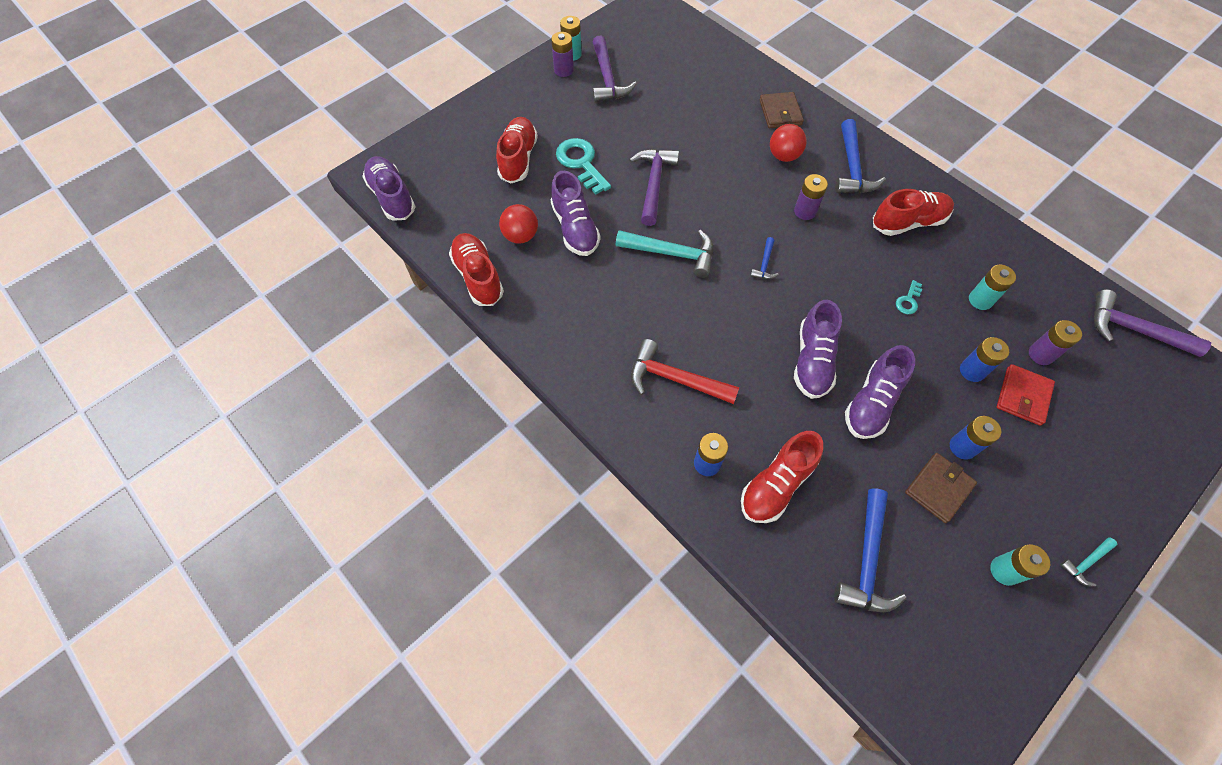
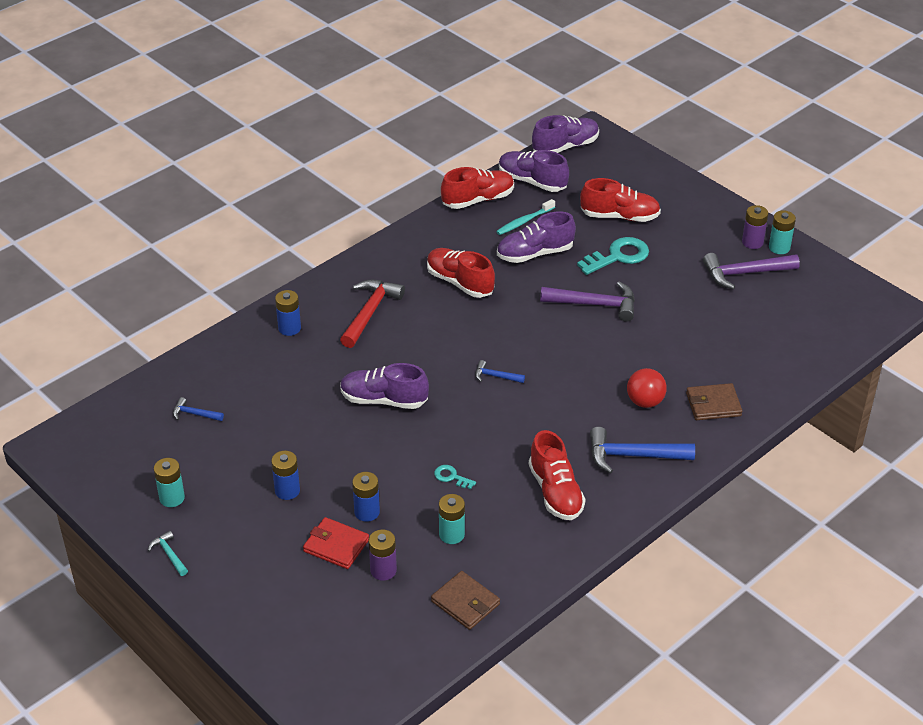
camera: 90 degrees right, 20 degrees down
(520, 236) = (524, 221): red ball -> turquoise toothbrush
(672, 254) = (506, 314): turquoise hammer -> none
(776, 485) = (266, 367): red shoe -> red shoe (460, 282)
(805, 211) = (566, 411): purple battery -> none
(867, 560) = (194, 414): blue hammer -> blue hammer, size x0.51
(872, 403) = (337, 435): purple shoe -> purple shoe (532, 181)
(938, 488) = (250, 468): brown wallet -> brown wallet (465, 602)
(1133, 330) = (411, 659): purple hammer -> none

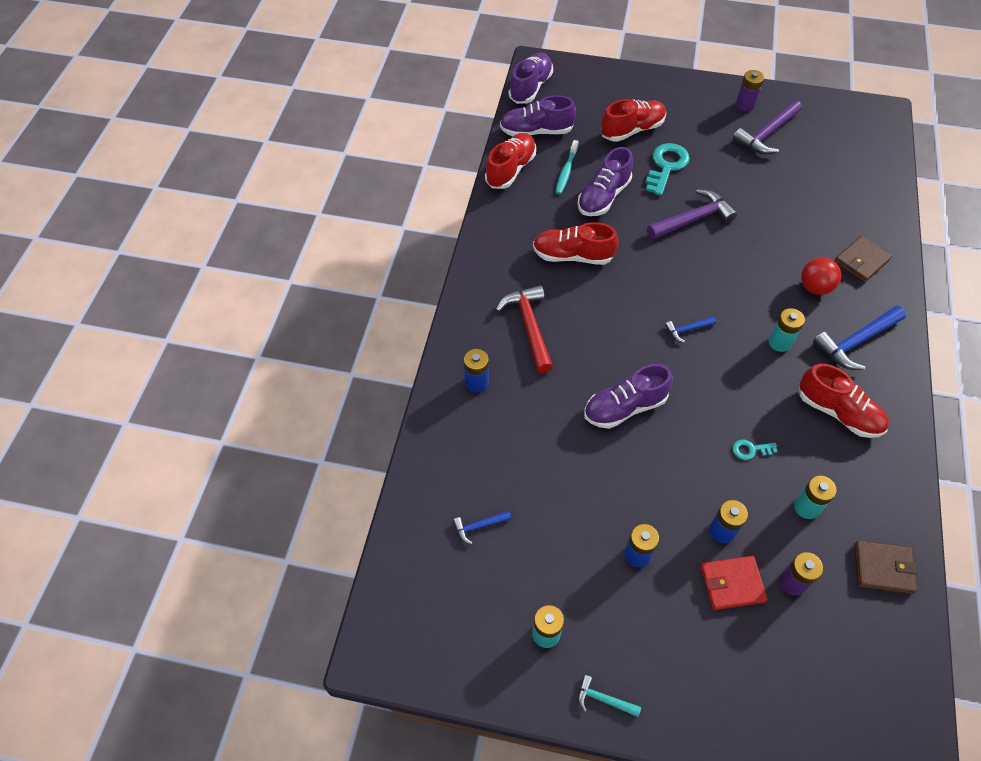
camera: 35 degrees left, 15 degrees up
(779, 247) = (766, 100): turquoise battery -> turquoise battery (779, 342)

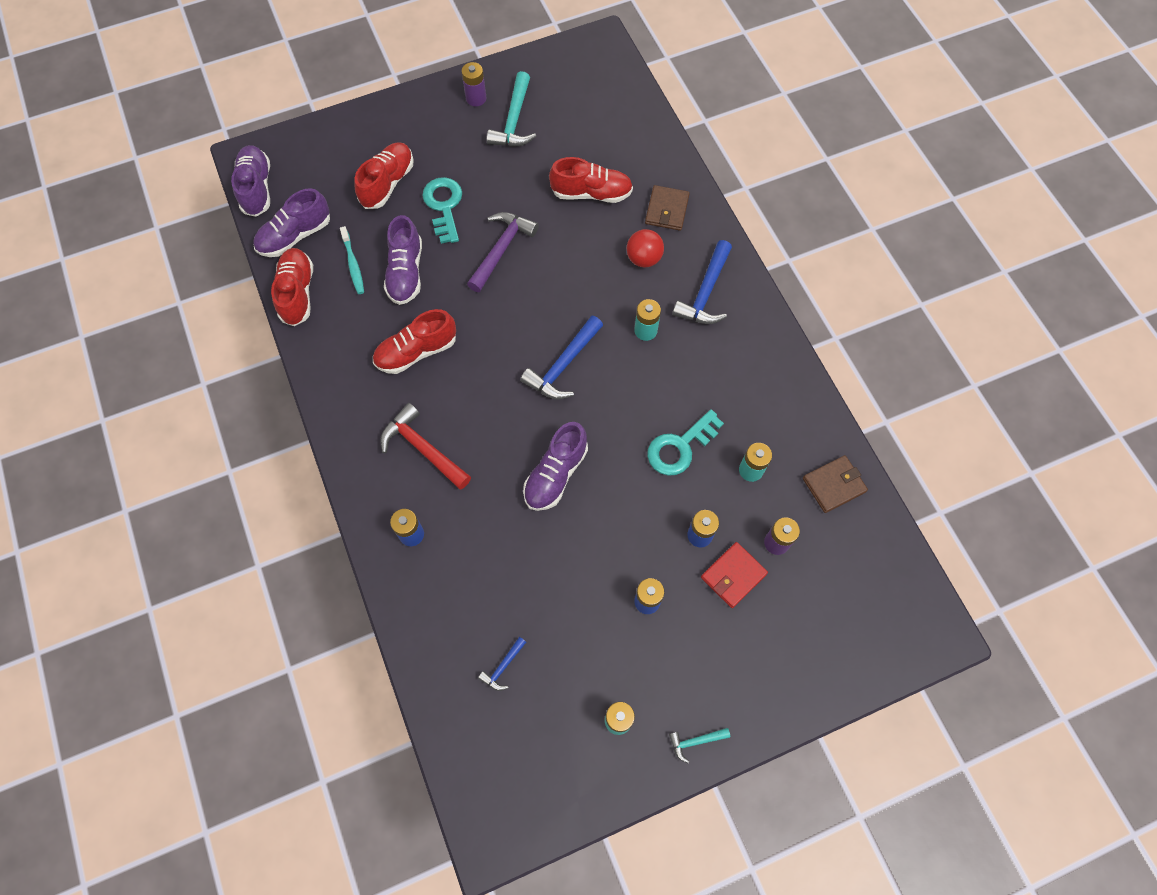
camera: 35 degrees left, 10 degrees up
(687, 329) = (563, 365): blue hammer -> blue hammer, size x1.98
(750, 450) = (680, 447): turquoise key -> turquoise key, size x2.02
(766, 134) = (514, 121): purple hammer -> turquoise hammer
(838, 412) = (727, 368): red shoe -> red shoe (591, 193)

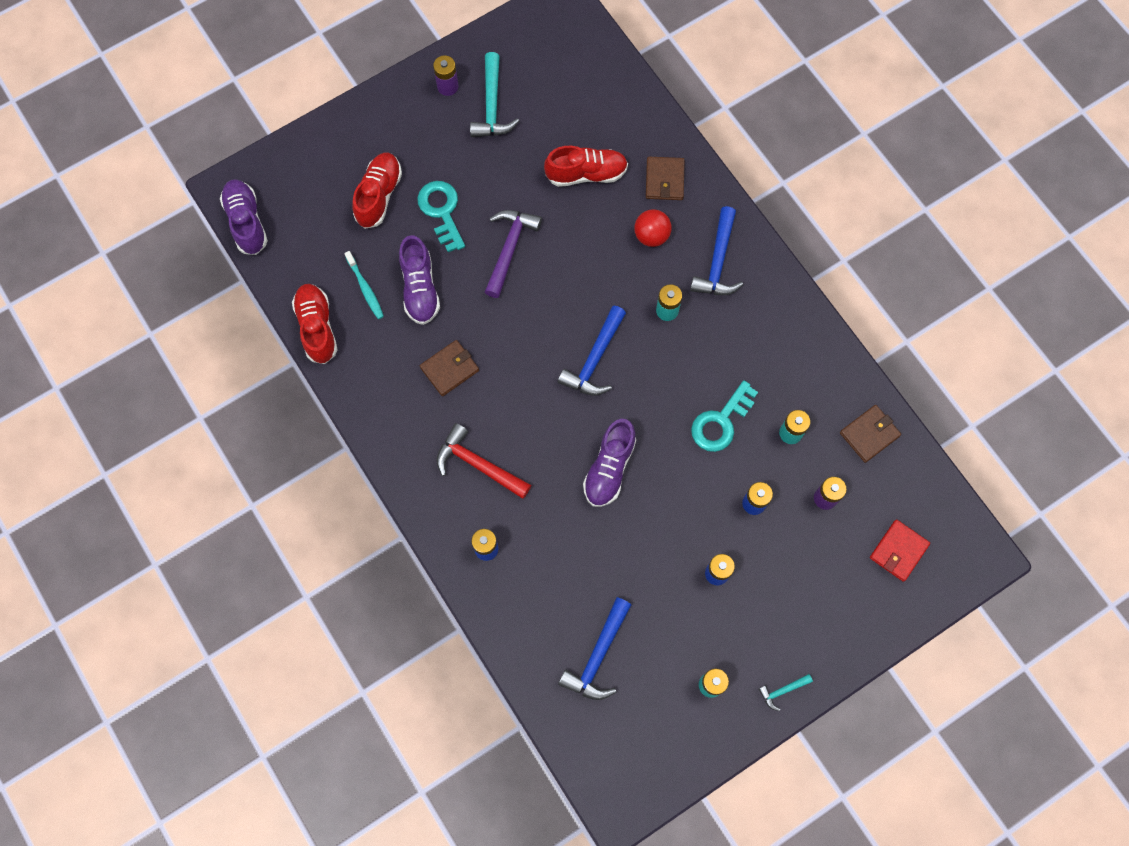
camera: 10 degrees left, 5 degrees up
(295, 236) = (299, 267): purple shoe -> none
(416, 352) = (449, 369): red shoe -> brown wallet
(503, 667) = (598, 656): blue hammer -> blue hammer, size x1.98
(733, 576) = (791, 536): red wallet -> red wallet (898, 551)

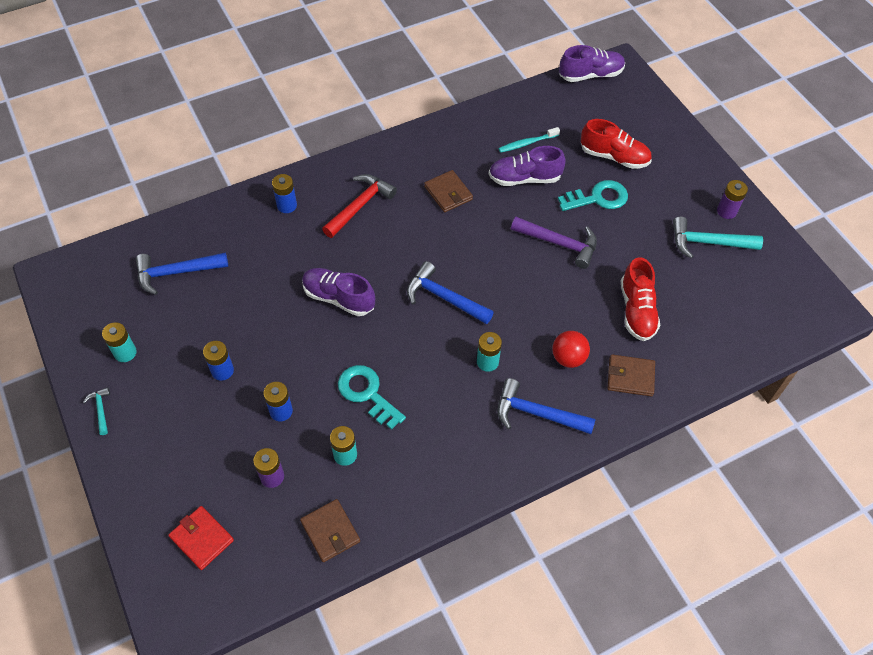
camera: 95 degrees right, 15 degrees down
(317, 328) = (494, 112): red shoe -> none
(598, 656) = (176, 272): blue hammer -> blue hammer turned 45 degrees counterclockwise

